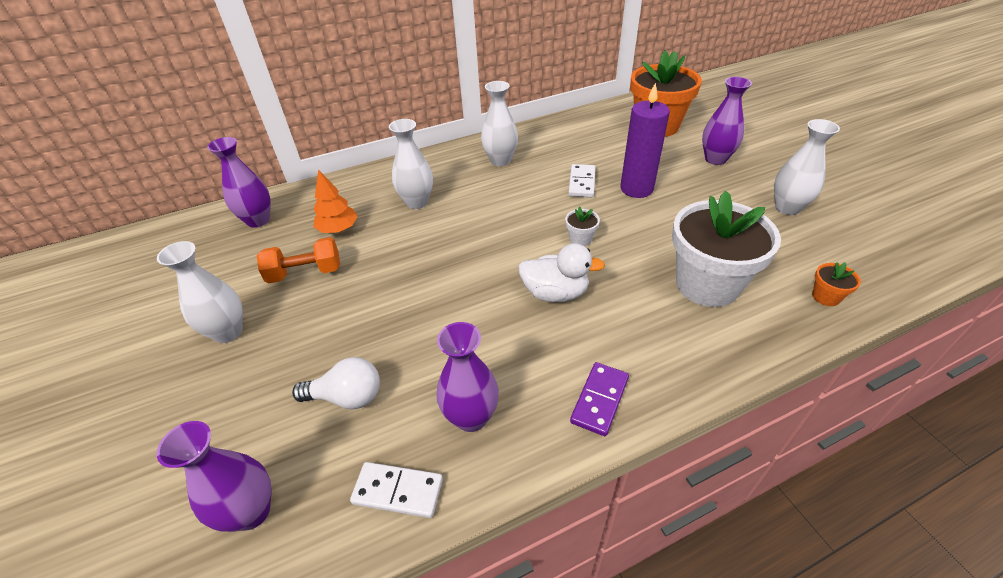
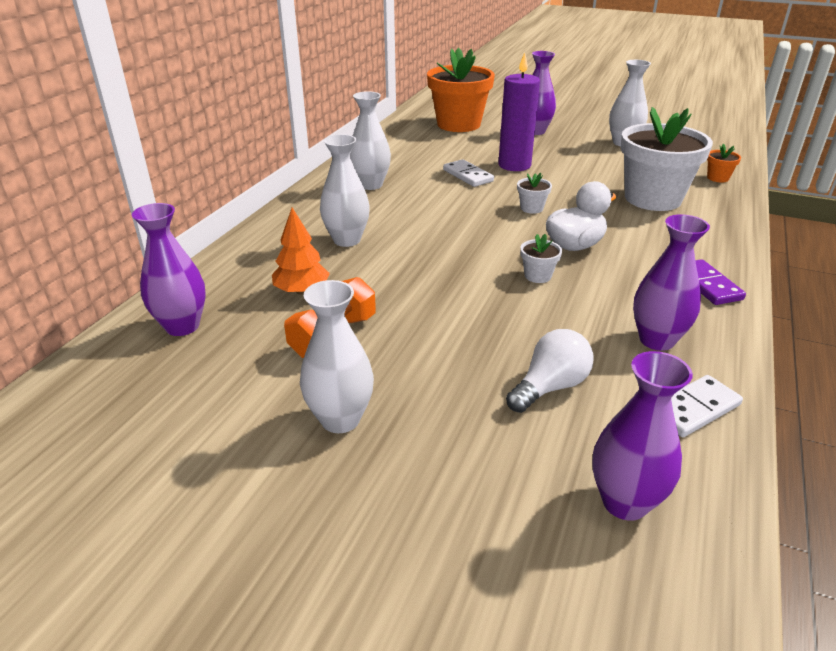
camera: 45 degrees left, 10 degrees down
(484, 303) = (537, 276): none -> white flower pot

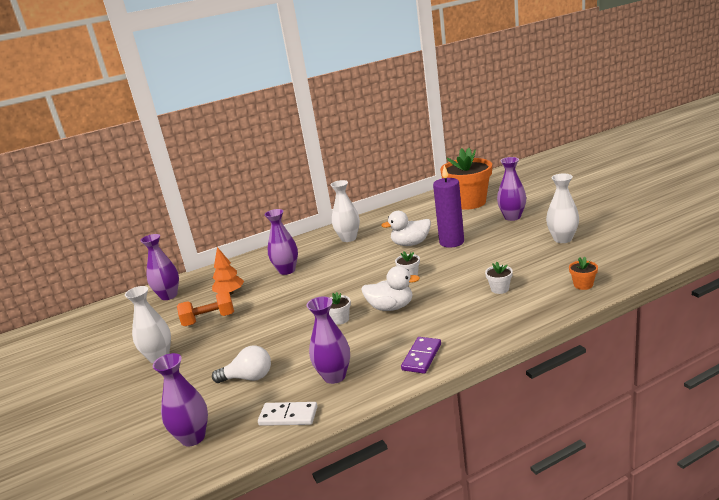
camera: 45 degrees right, 10 degrees down
(347, 240) = (287, 270): white vase -> purple vase
(468, 175) = (410, 244): white domino -> white duck
(652, 199) = (499, 289): white flower pot -> white flower pot, size x0.40

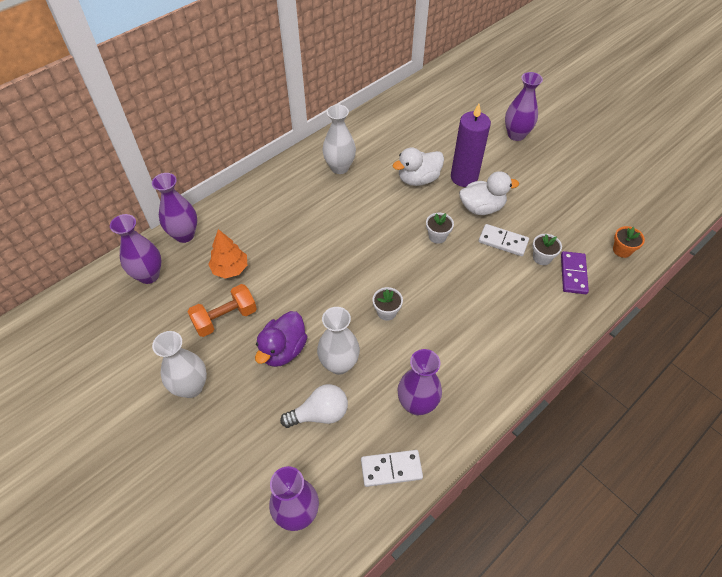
camera: 20 degrees left, 30 degrees up
(242, 339) = (283, 350): none -> purple duck
(287, 270) = (286, 227): purple vase -> purple vase (184, 235)
(391, 307) = (436, 290): white duck -> white duck (481, 208)
(422, 357) = (498, 368): purple domino -> purple domino (573, 274)
(467, 279) = (503, 241): none -> white domino
(469, 202) = (459, 105): orange flower pot -> none
(562, 239) = (580, 175): white vase -> white vase (339, 364)

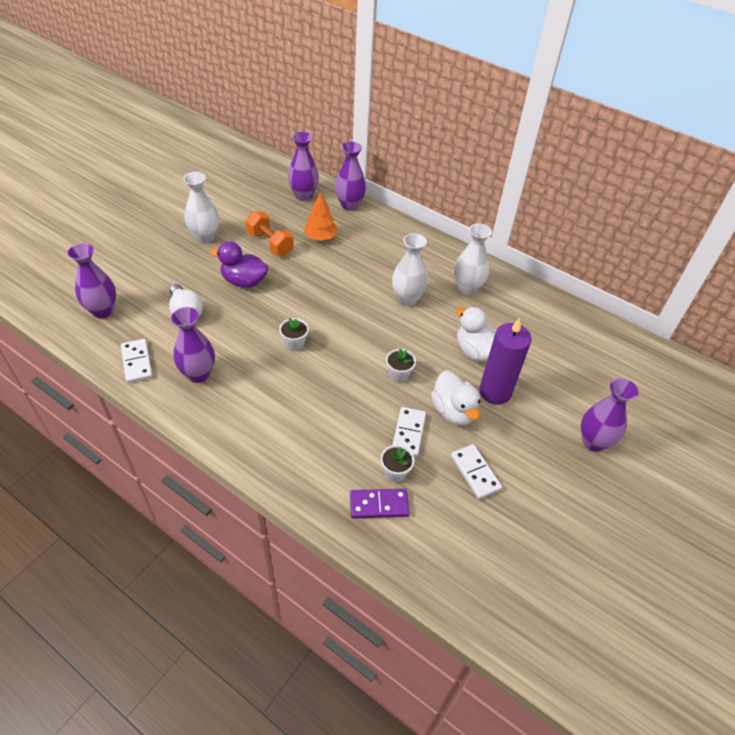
camera: 75 degrees right, 5 degrees down
(339, 364) = (234, 317): white vase -> white vase (407, 298)
(542, 207) = (475, 472): none -> white domino
(622, 250) = (432, 563): orange flower pot -> none

